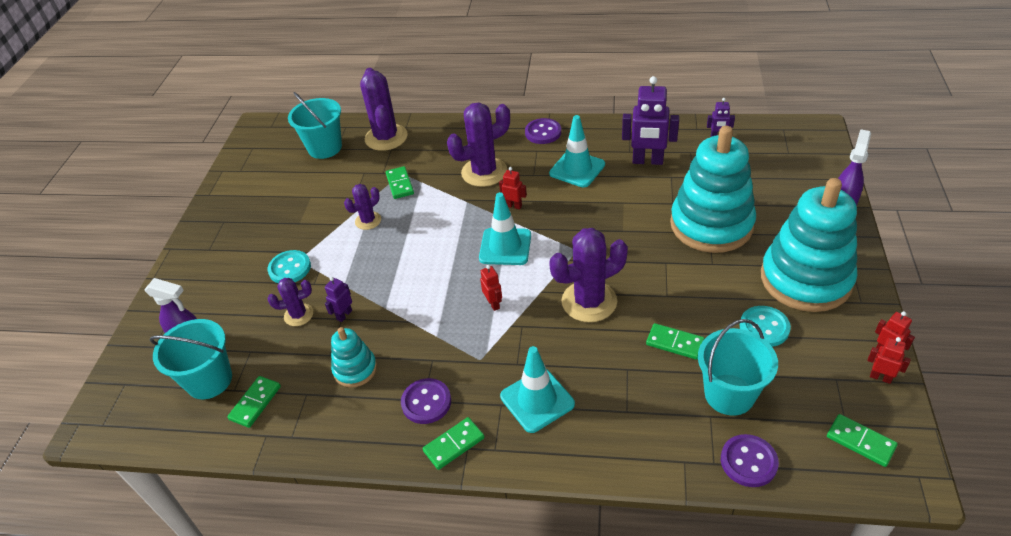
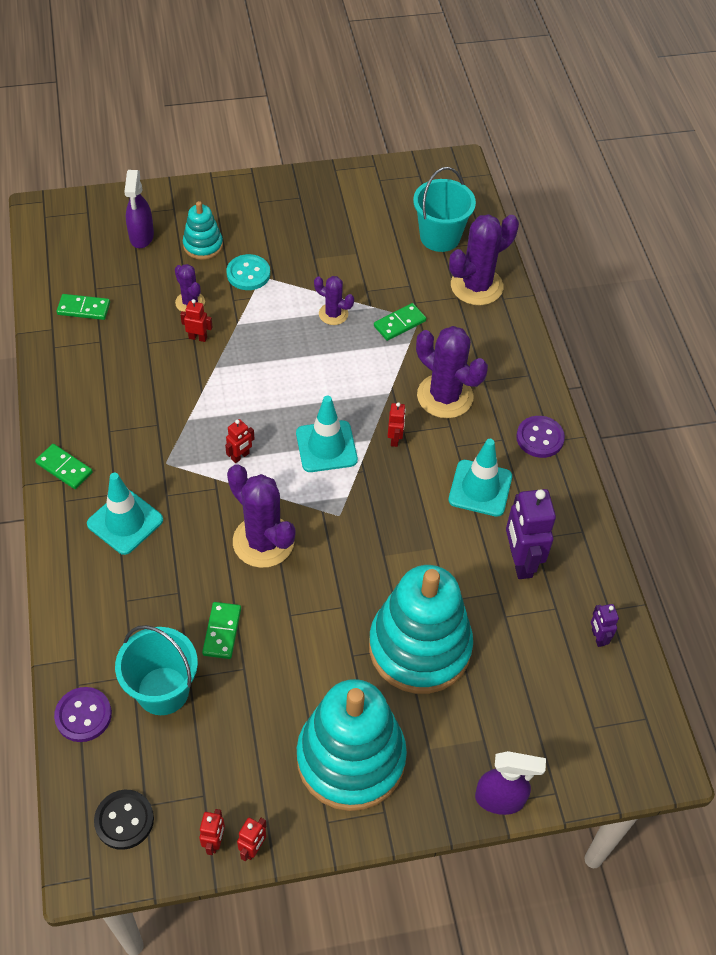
camera: 65 degrees right, 10 degrees up
(209, 380) = (102, 267): turquoise bucket -> none
(344, 315) = (198, 337): purple robot -> red robot
(355, 369) = (134, 368): turquoise stacking toy -> turquoise stacking toy (203, 245)
(426, 402) = (107, 434): purple button -> none
(764, 327) = (263, 718): turquoise button -> none
(860, 441) = (124, 820): green domino -> black button

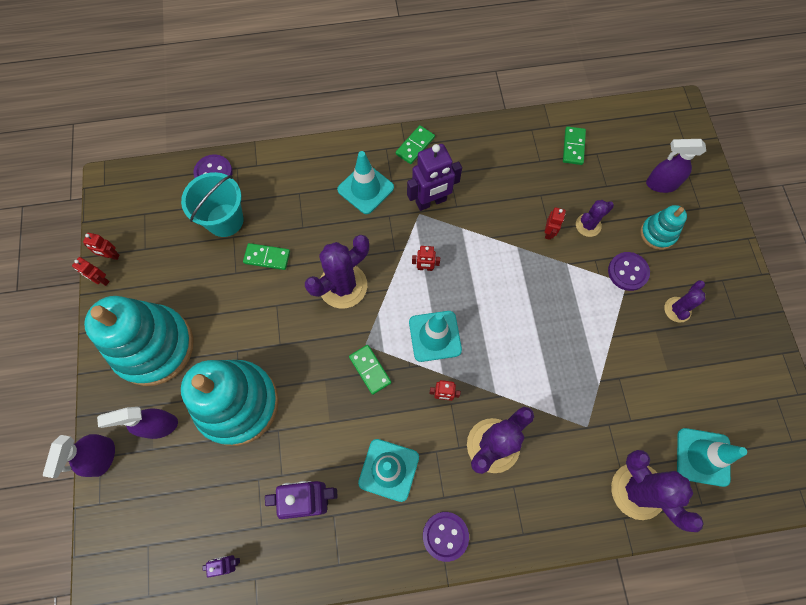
camera: 95 degrees right, 15 degrees up
(124, 820) = (136, 201): black button -> none
(149, 450) = (431, 202): none -> purple robot
(240, 456) = (425, 268): red robot -> red robot turned 45 degrees counterclockwise
(248, 274) = (628, 272): turquoise button -> purple button
(333, 314) = (586, 346): purple cactus -> purple cactus (677, 309)
(399, 323) = (580, 407): green domino -> green domino (370, 370)
(440, 237) = (703, 457): turquoise bucket -> turquoise traffic cone
(454, 736) = (159, 426): none -> purple spray bottle

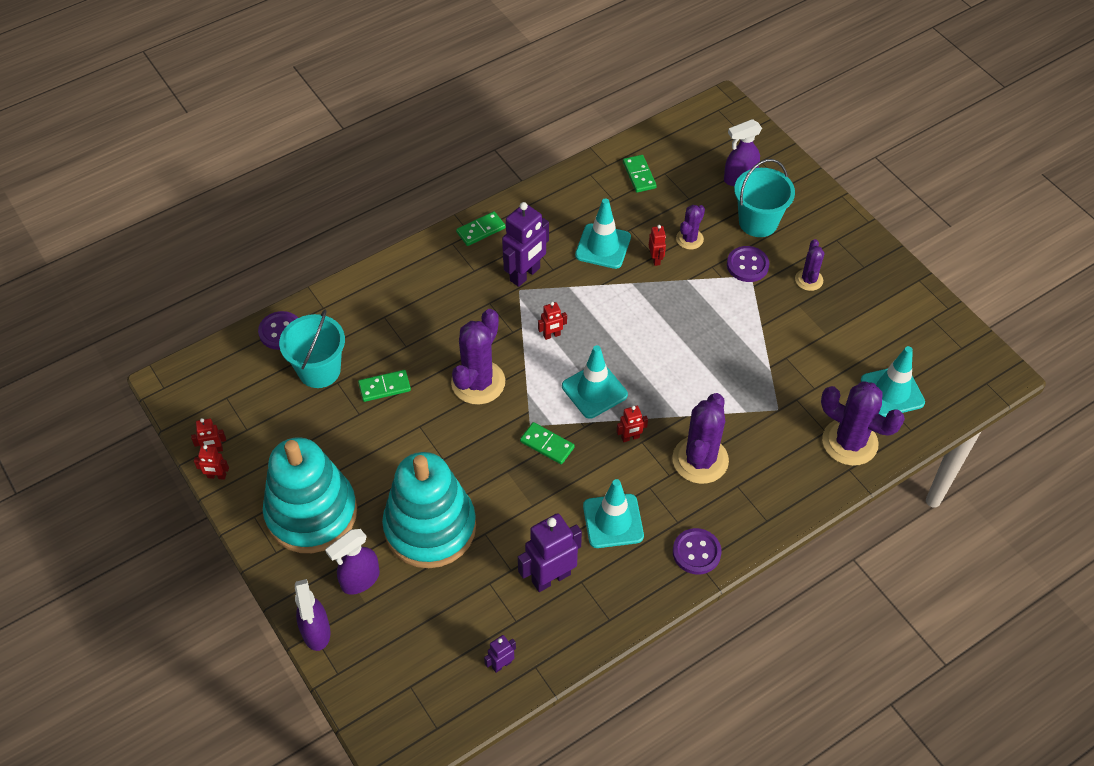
camera: 25 degrees left, 15 degrees down
(365, 189) = (452, 287): turquoise traffic cone -> turquoise traffic cone (603, 246)
(415, 146) = (481, 230): green domino -> green domino turned 45 degrees clockwise
(658, 233) = (758, 222): turquoise stacking toy -> turquoise bucket

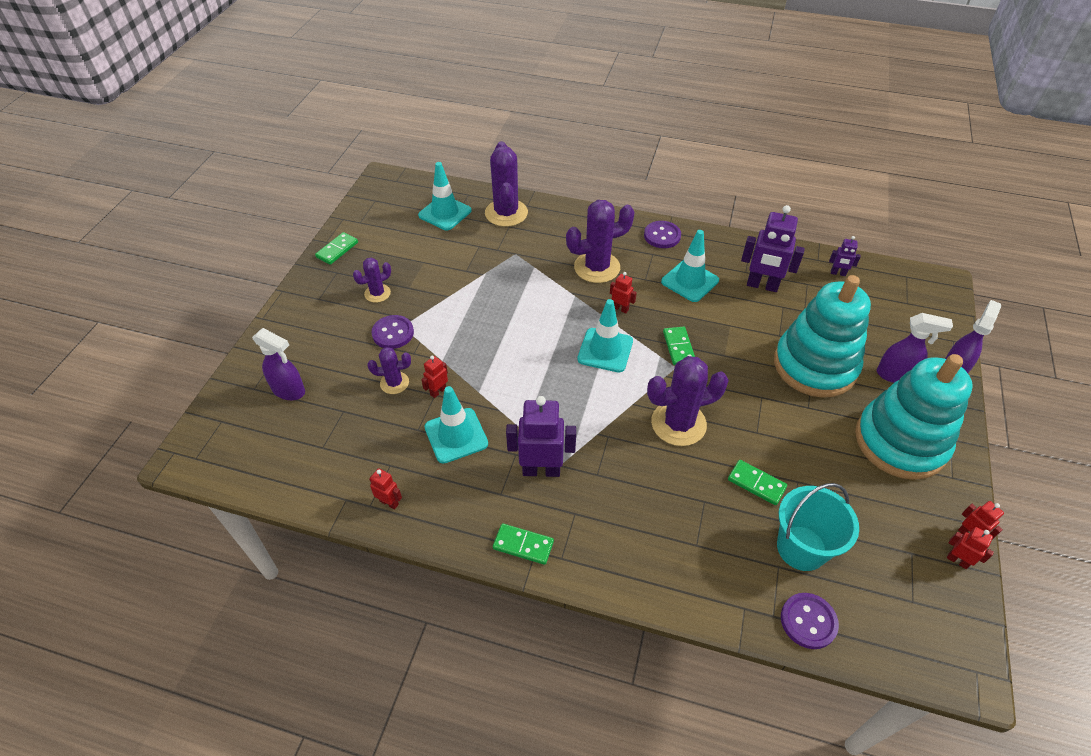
camera: 130 degrees left, 5 degrees down
(552, 335) = (584, 408): red robot -> red robot (389, 502)
(639, 175) = (341, 465): green domino -> green domino (337, 250)
(758, 222) = (336, 351): turquoise bucket -> none

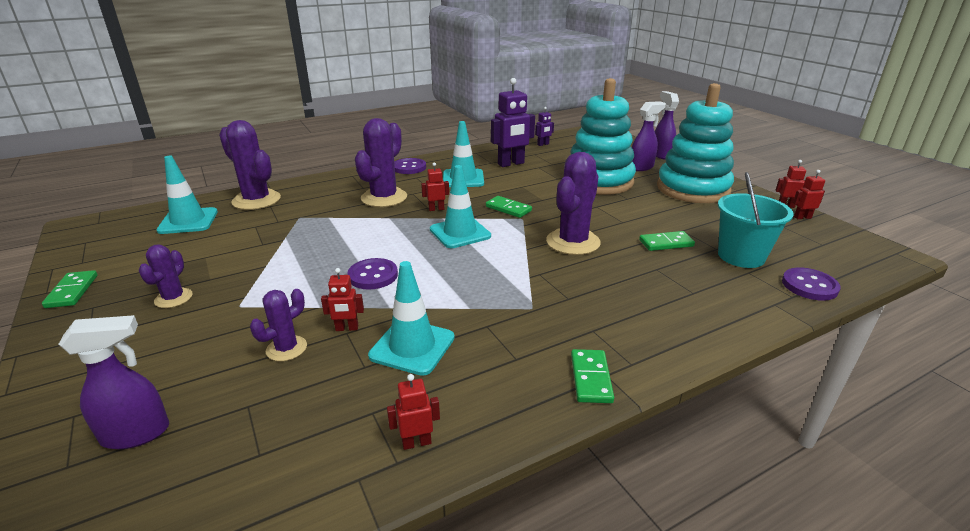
camera: 45 degrees left, 20 degrees down
(393, 333) = (233, 316): purple button -> purple button (373, 275)
(438, 391) = (347, 328): red robot -> red robot turned 90 degrees counterclockwise
(523, 545) = (591, 378): green domino -> green domino turned 60 degrees counterclockwise
(541, 470) = (524, 322): purple robot -> none

